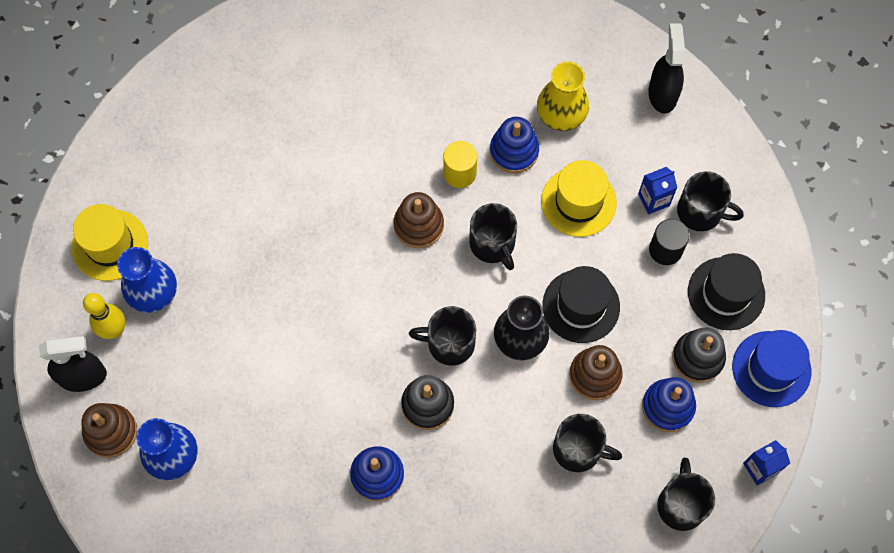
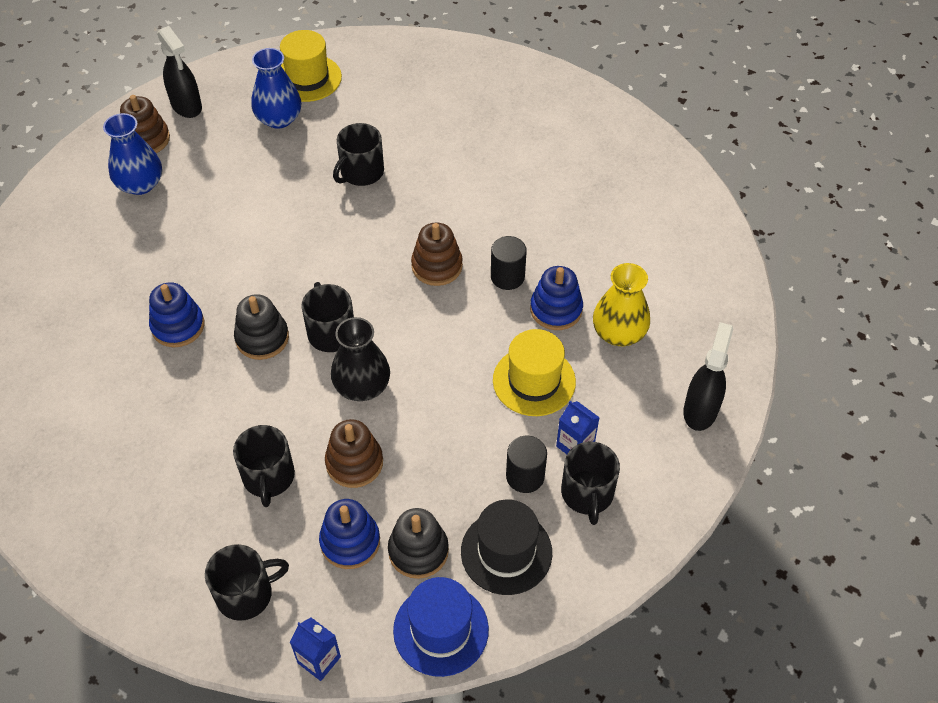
camera: 65 degrees right, 15 degrees down
(114, 330) = (235, 108): yellow bowling pin -> none
(460, 173) = (507, 277): yellow cylinder -> black cylinder
(492, 244) = (449, 328): black mug -> black mug (361, 172)
(581, 306) = (423, 424): black hat -> none
(662, 93) = (700, 410): black spray bottle -> black spray bottle turned 45 degrees counterclockwise

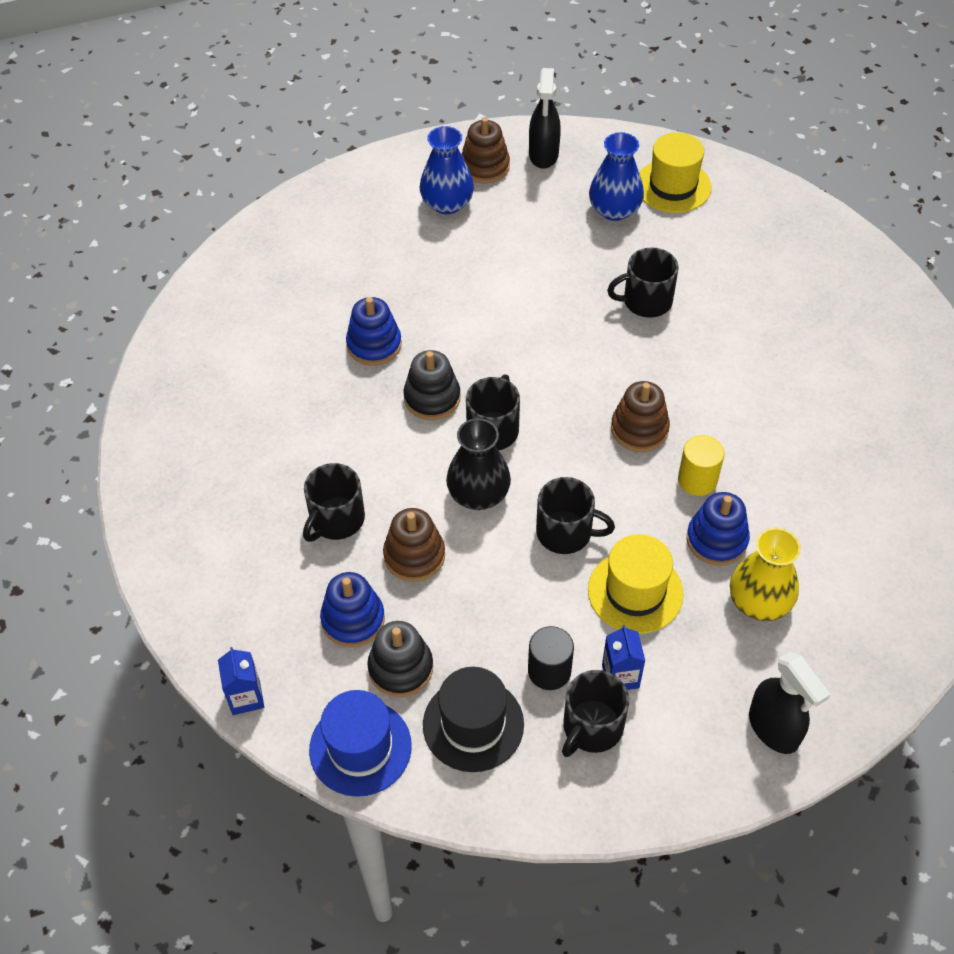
camera: 40 degrees right, 0 degrees up
(246, 594) = (238, 602): black mug -> black mug (565, 532)
(507, 277) = (697, 480): black cylinder -> yellow cylinder
(700, 410) = (774, 729): black spray bottle -> black spray bottle turned 90 degrees clockwise

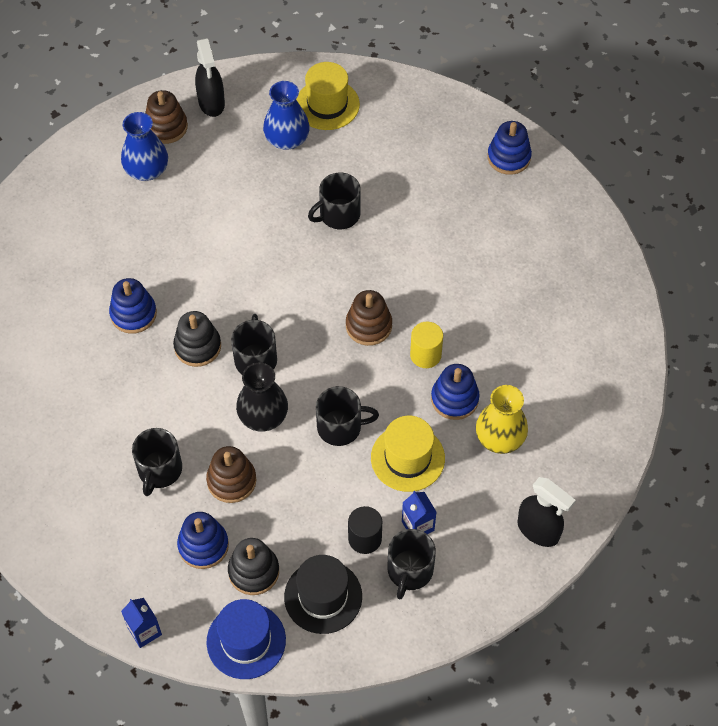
camera: 20 degrees left, 5 degrees up
(870, 290) = (508, 157): none -> blue stacking toy

